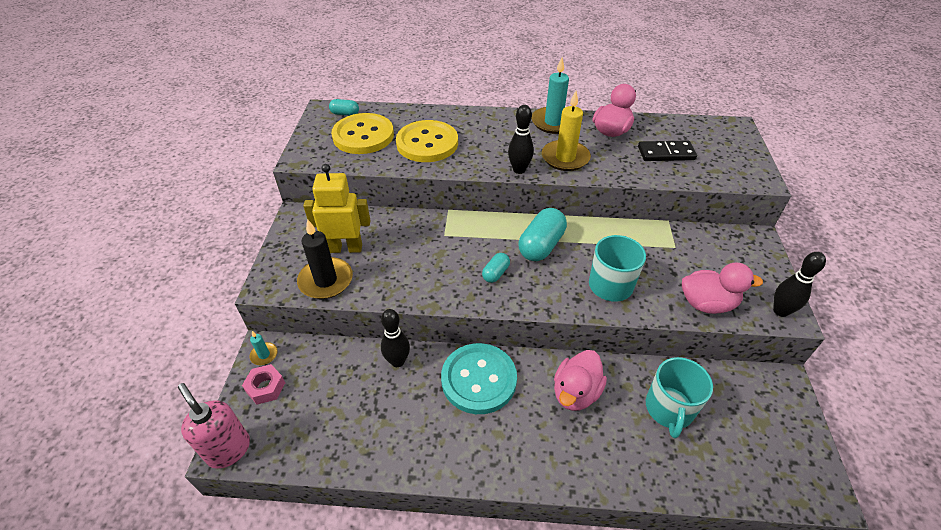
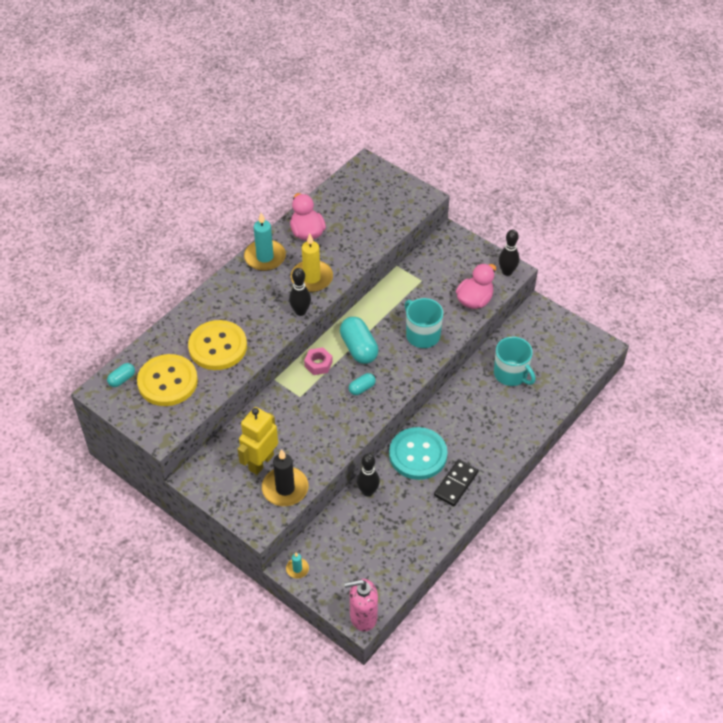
camera: 55 degrees left, 5 degrees up
(266, 387) = (328, 578): pink nut -> pink nut (318, 364)
(495, 273) = (362, 388): turquoise capsule -> turquoise capsule turned 75 degrees clockwise
(575, 392) = (466, 411): pink duck -> none
(666, 153) = (358, 222): black domino -> black domino (456, 484)

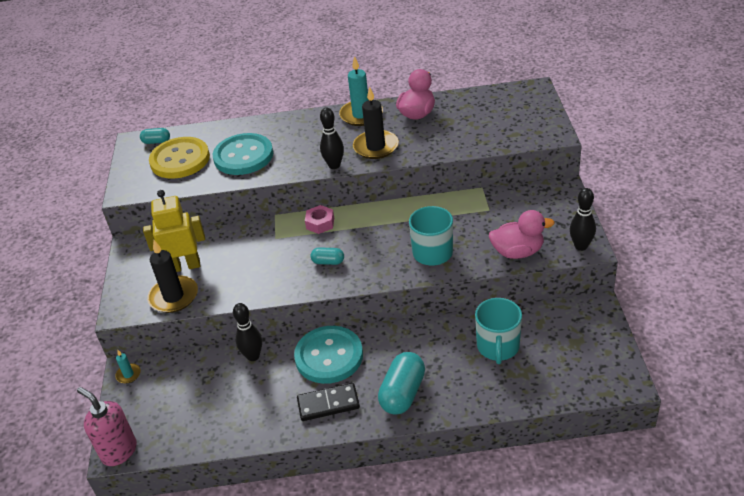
camera: 50 degrees right, 10 degrees down
(218, 347) = (243, 156): yellow button -> turquoise button
(312, 278) = (376, 147): yellow candle -> black candle
(359, 348) = (366, 231): turquoise capsule -> turquoise capsule (402, 393)

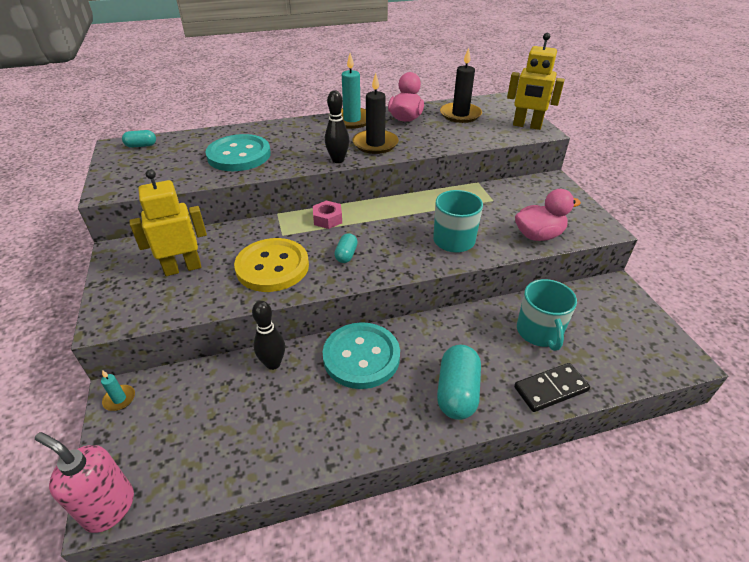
camera: 15 degrees left, 0 degrees up
(173, 297) = (172, 301): black candle -> black candle (460, 115)
(180, 160) = (169, 160): yellow button -> yellow button (272, 267)
(328, 262) = (346, 255): turquoise capsule -> turquoise capsule turned 75 degrees counterclockwise
(328, 404) = (375, 413): black domino -> black domino (551, 389)
(542, 127) = (527, 126): none -> yellow robot
(581, 246) = (596, 227): black bowling pin -> none

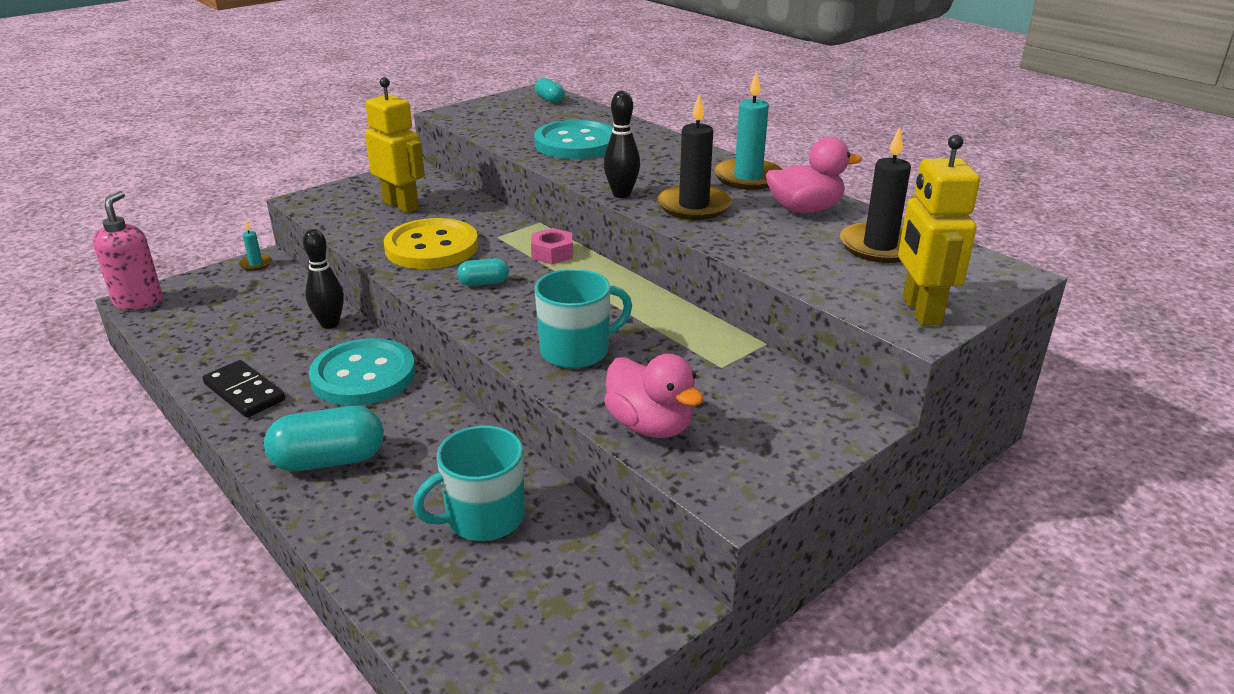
camera: 65 degrees right, 10 degrees down
(551, 389) = (363, 546): black domino -> black domino (244, 392)

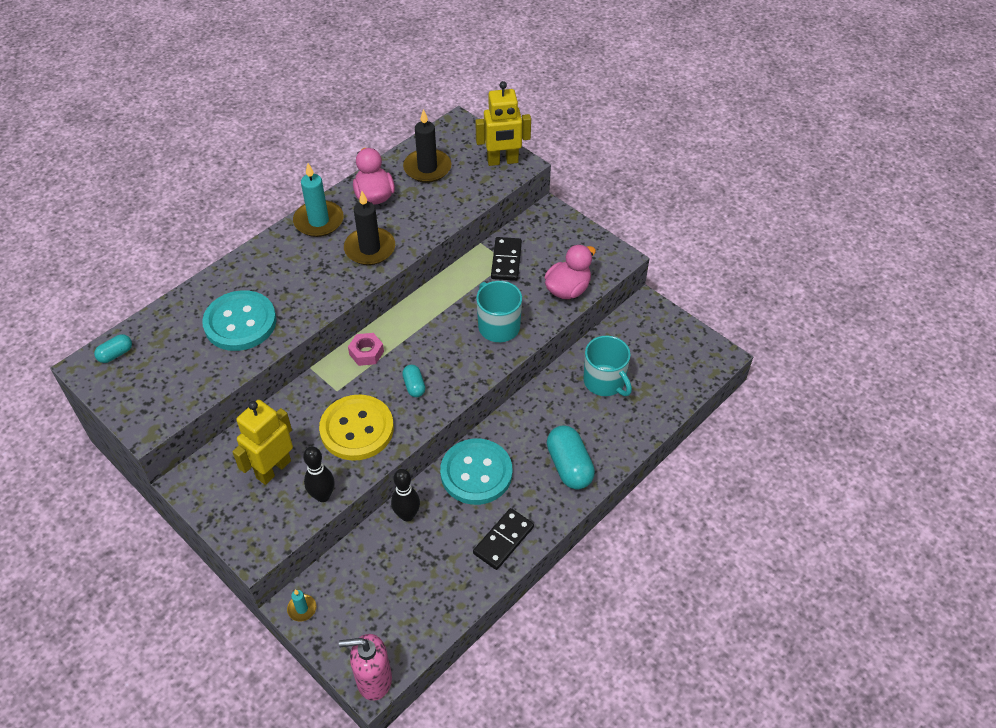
camera: 95 degrees left, 20 degrees up
(621, 194) = (349, 287): black bowling pin -> black bowling pin (322, 496)
(723, 365) = (506, 261): none -> black domino

